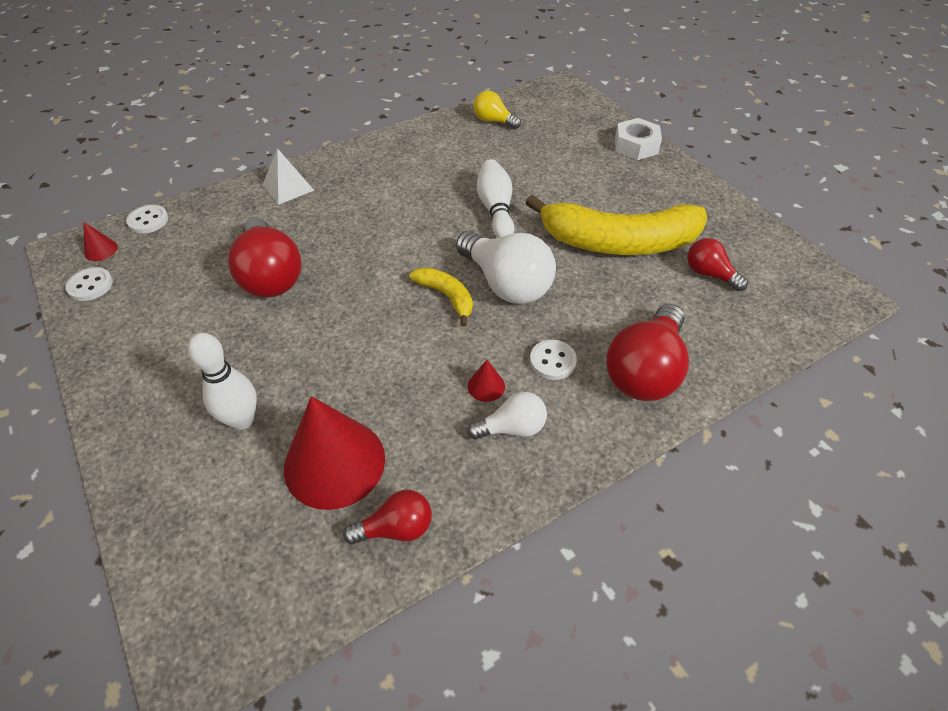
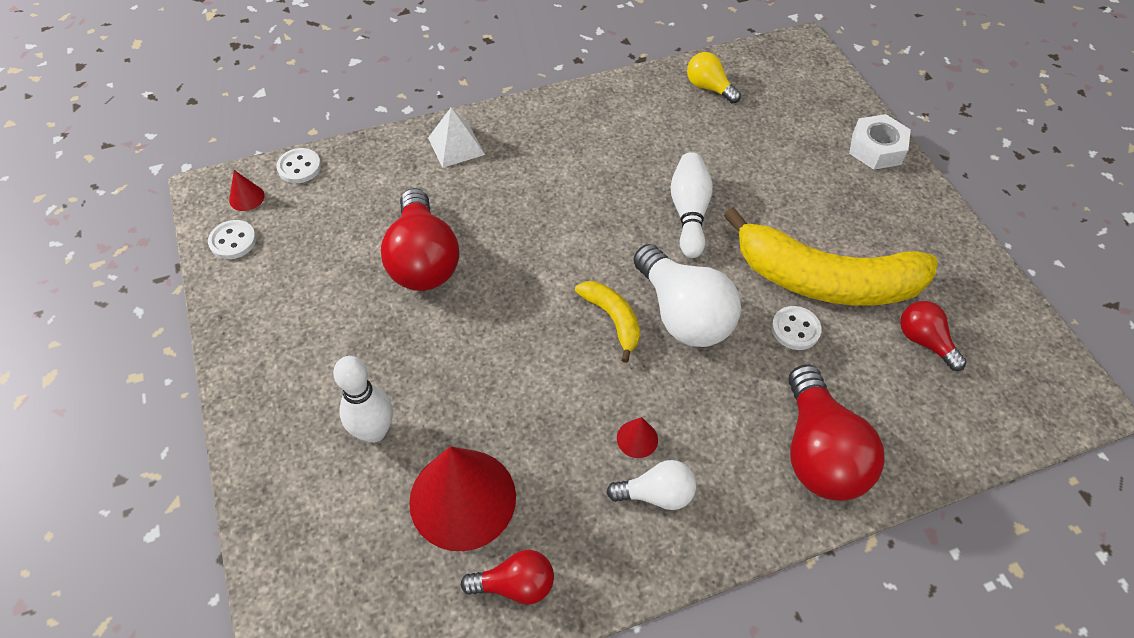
camera: 10 degrees right, 5 degrees up
(552, 361) = (716, 421): white button -> white button (795, 329)
(645, 370) = (818, 452): red light bulb -> red light bulb turned 45 degrees counterclockwise

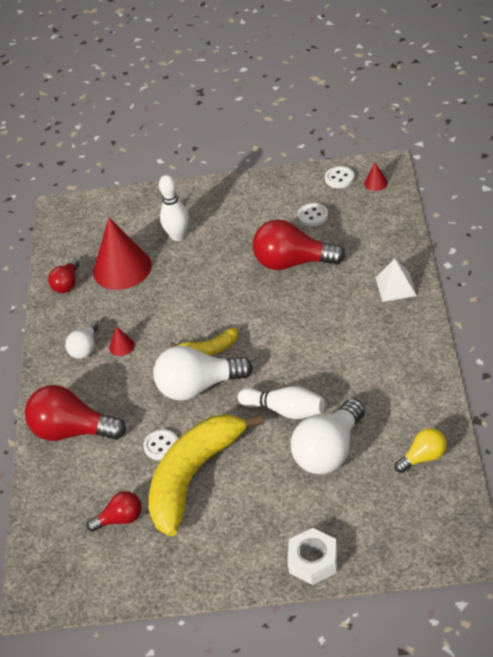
camera: 115 degrees right, 10 degrees down
(299, 167) = (397, 206): white button -> white button (313, 216)
(733, 161) = (329, 451): none -> white light bulb

